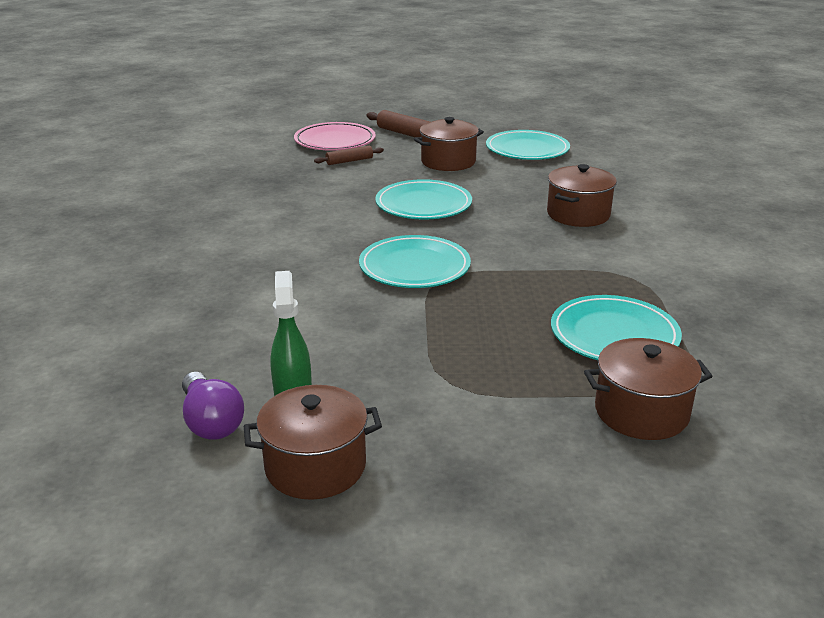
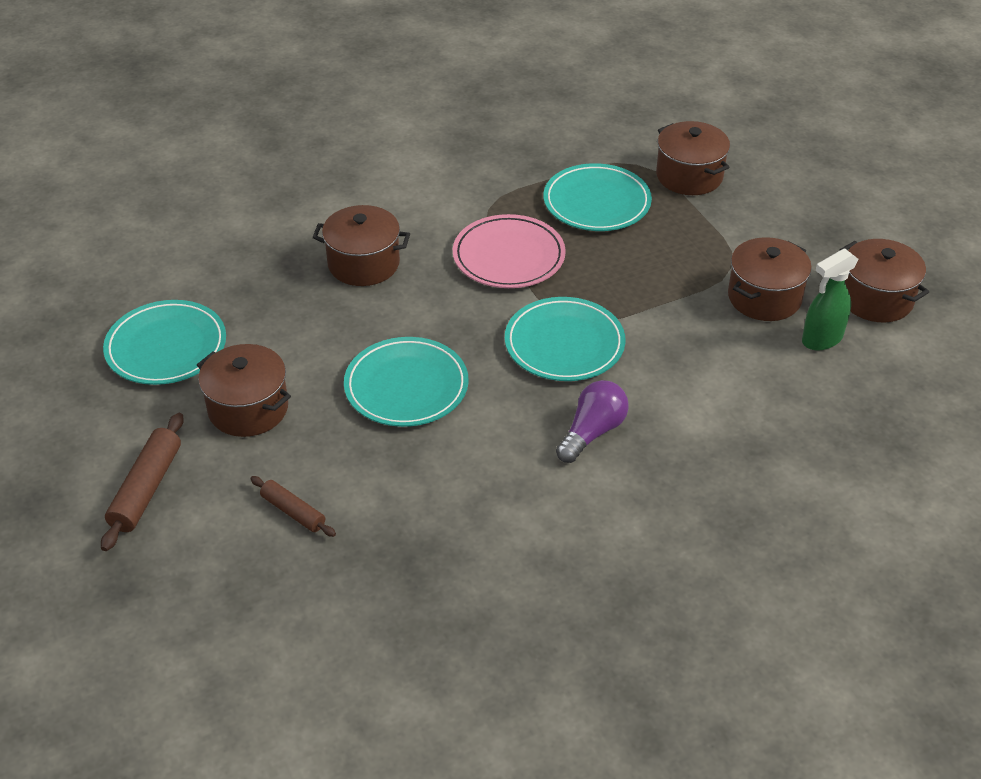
camera: 115 degrees left, 15 degrees up
(211, 422) = (886, 370): purple light bulb -> purple light bulb (592, 432)
(335, 141) = (213, 565): pink plate -> pink plate (508, 256)
(385, 386) = (764, 297): none -> brown pot

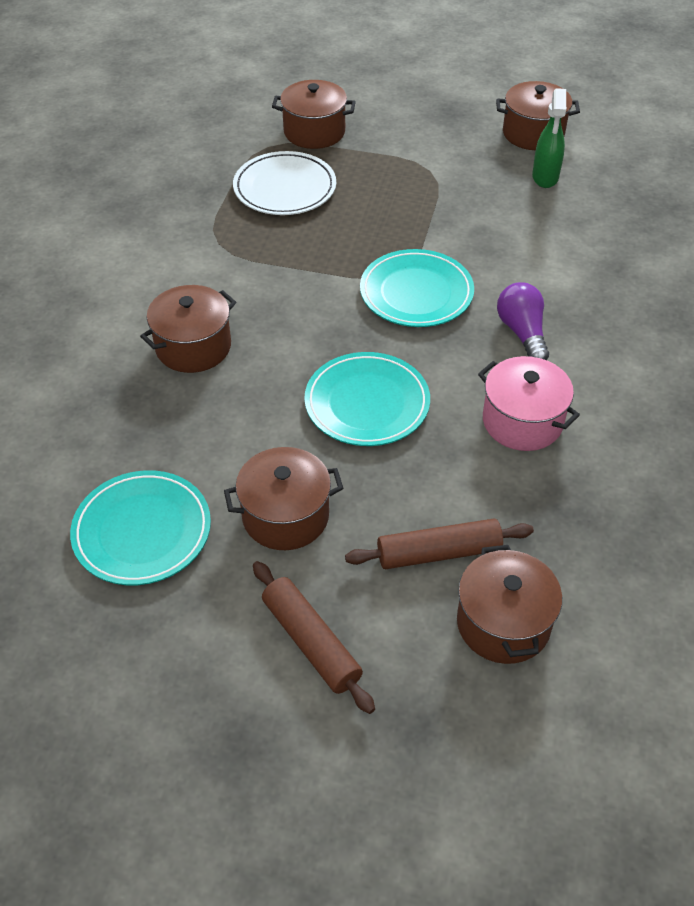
camera: 50 degrees left, 5 degrees up
(293, 512) = (438, 552): brown rolling pin -> brown rolling pin, size x1.58
(485, 487) = (522, 421): none -> pink pot
(508, 256) = (287, 265): pink plate -> none
(596, 202) = (285, 188): turquoise plate -> white plate
(764, 297) = (478, 176): brown pot -> brown pot (503, 623)

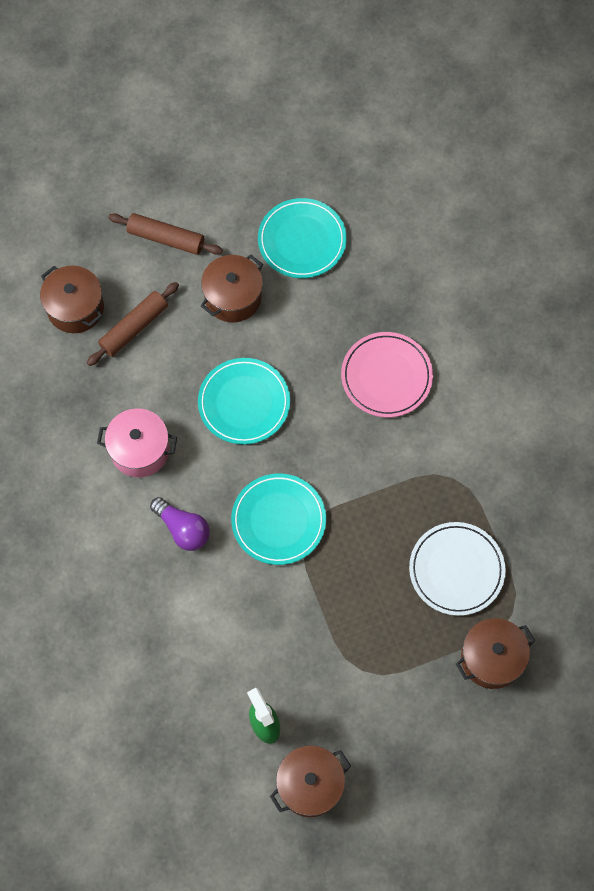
camera: 145 degrees right, 20 degrees up
(193, 347) = (386, 376): brown pot -> pink plate

